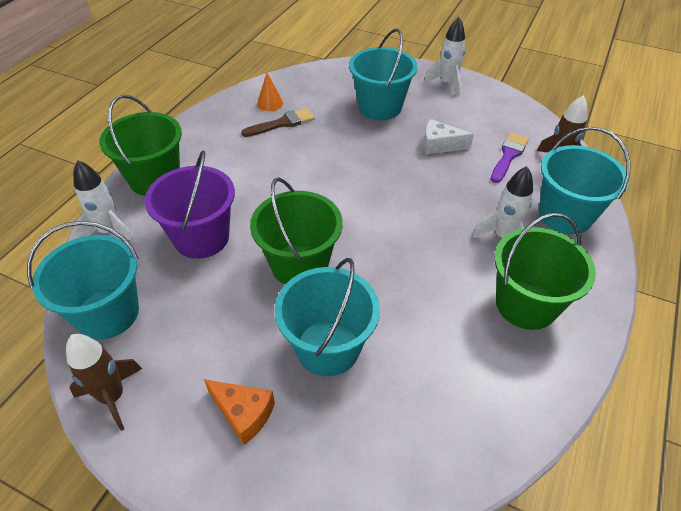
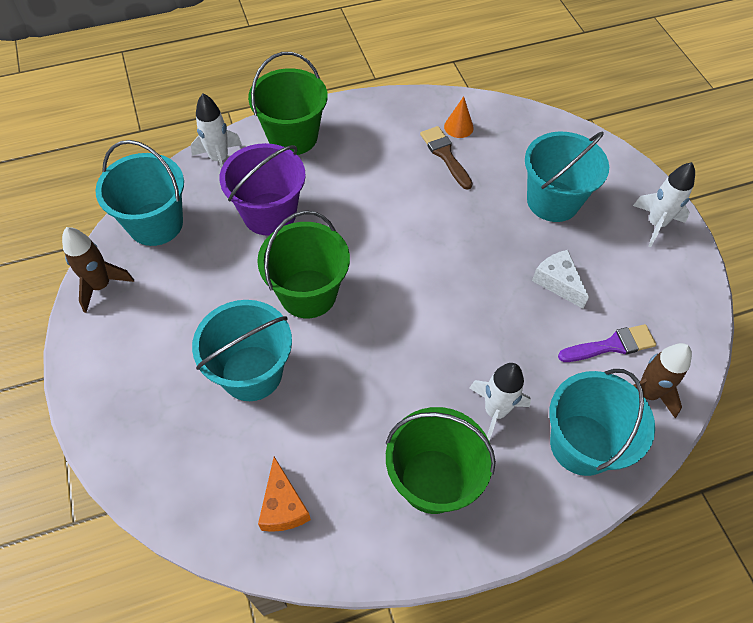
camera: 45 degrees right, 10 degrees up
(243, 413) = (153, 367): orange cheese -> orange cheese (283, 506)
(282, 123) = (445, 155): brown brush -> brown brush turned 135 degrees counterclockwise

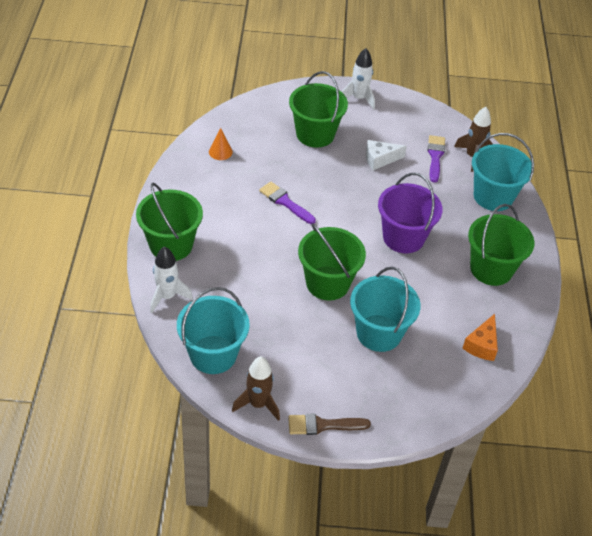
camera: 70 degrees left, 10 degrees down
(269, 214) = (242, 282): purple bucket -> purple bucket (403, 237)
(283, 506) = (482, 345): orange cheese -> orange cheese turned 105 degrees clockwise
(416, 210) = (285, 202): none -> purple brush
(445, 155) = (243, 169): brown brush -> brown brush (323, 425)
(495, 411) = (457, 224): white rocket -> none
(553, 201) = (315, 134): turquoise bucket -> green bucket

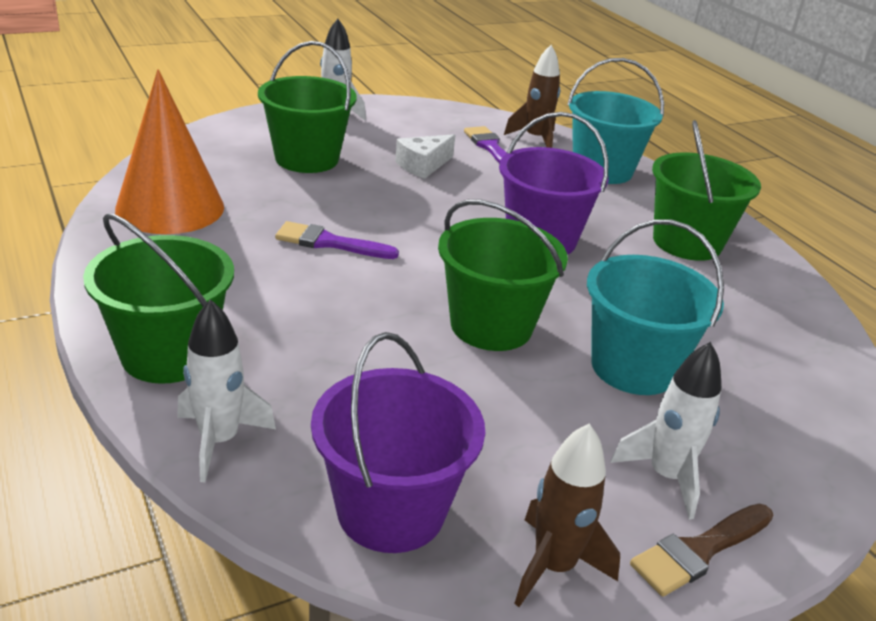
camera: 30 degrees left, 15 degrees down
(213, 354) = (391, 510): turquoise bucket -> purple bucket
(220, 152) = (170, 208): orange cone -> orange cone, size x2.43
(340, 390) = (666, 476): none -> white rocket
(482, 345) = (780, 332): orange cheese -> none

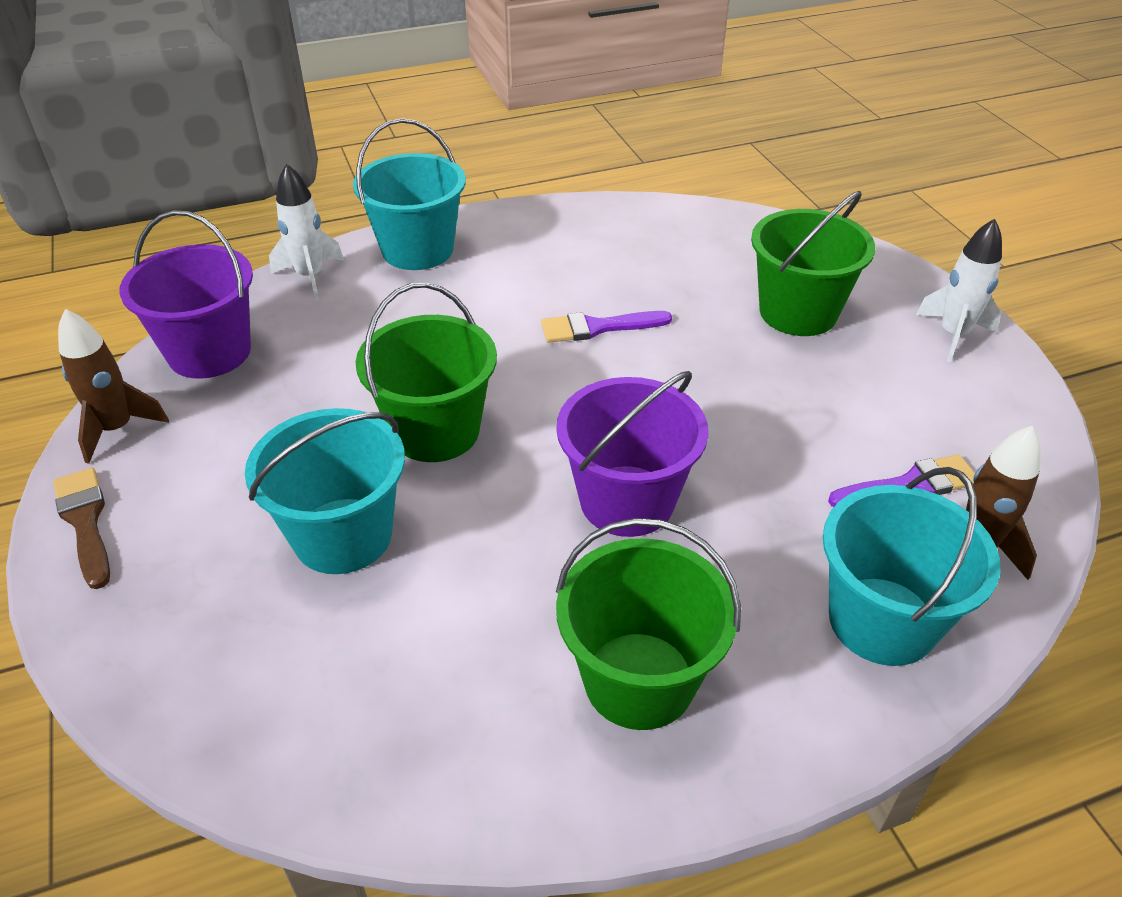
camera: 100 degrees right, 10 degrees up
(168, 354) = (417, 250): green bucket -> turquoise bucket
(170, 208) = (654, 234): orange cone -> none
(329, 243) = (598, 327): purple brush -> purple brush turned 120 degrees counterclockwise
(423, 165) = (816, 408): white cheese -> none
(666, 476) = (176, 522): white rocket -> none

